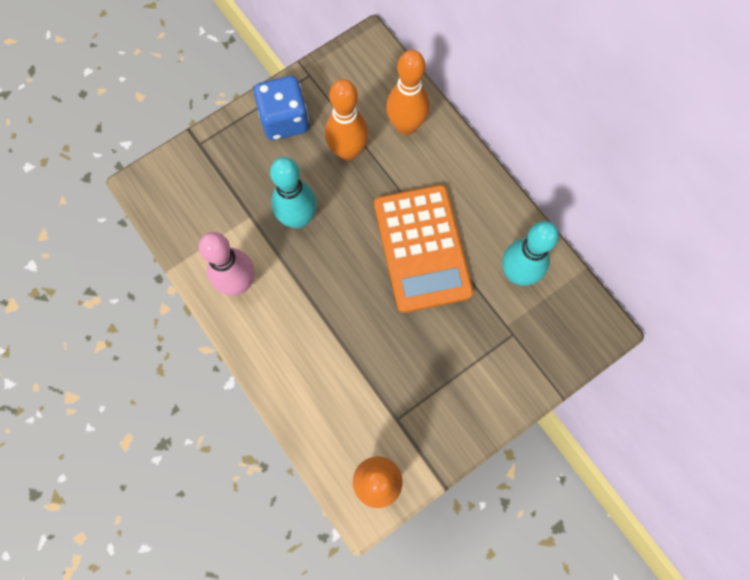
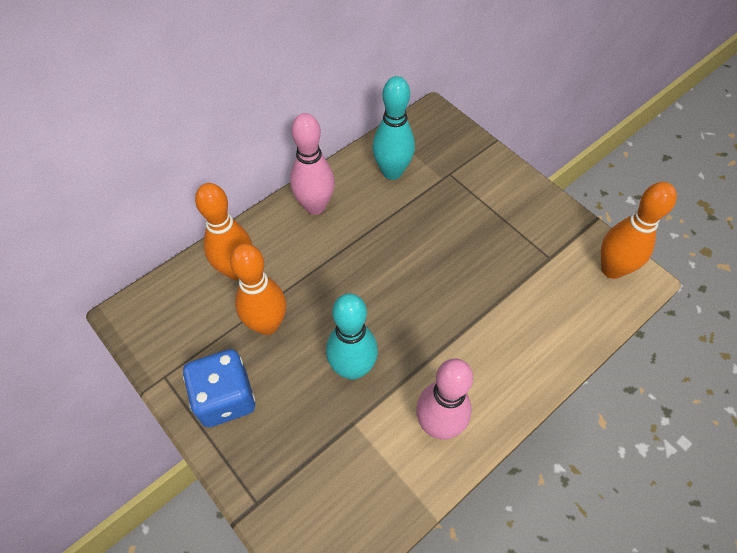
camera: 95 degrees left, 15 degrees down
(422, 248) = (375, 247): orange calculator -> none
(475, 195) = (315, 206): none -> pink bowling pin

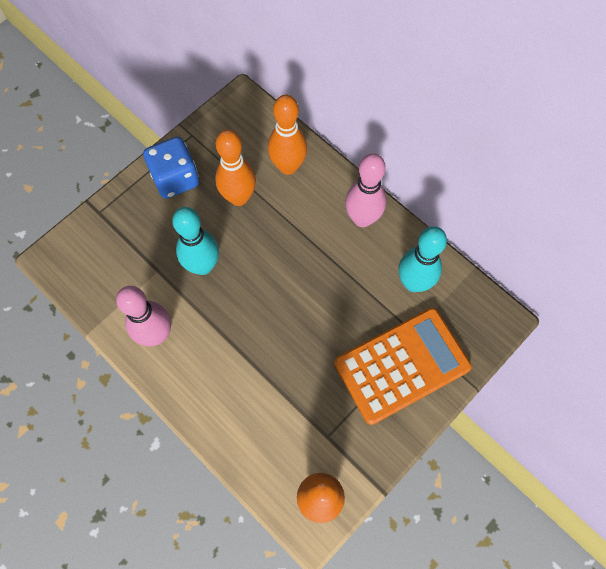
camera: 85 degrees right, 10 degrees up
(477, 190) = (402, 365): none -> orange calculator

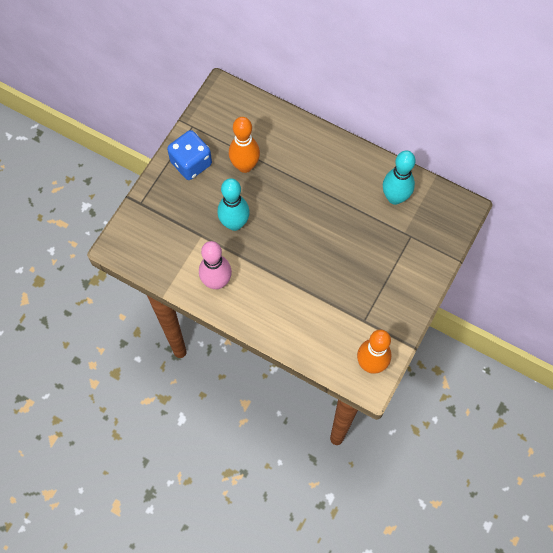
camera: 15 degrees left, 0 degrees up
(288, 166) = (275, 133): orange bowling pin -> none
(362, 218) = (343, 159): pink bowling pin -> none
(402, 365) = (402, 258): orange calculator -> none

